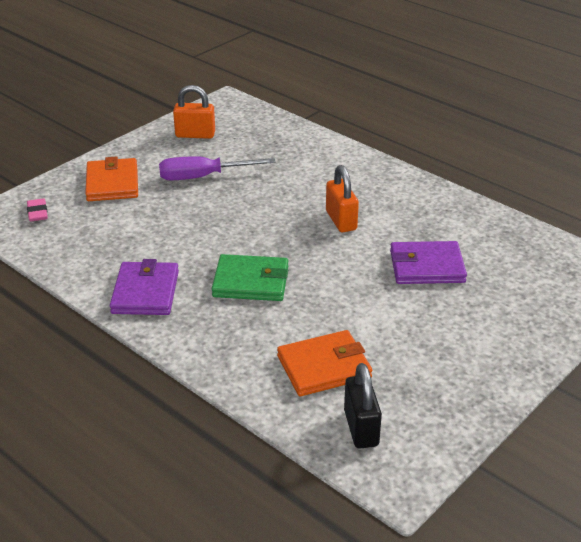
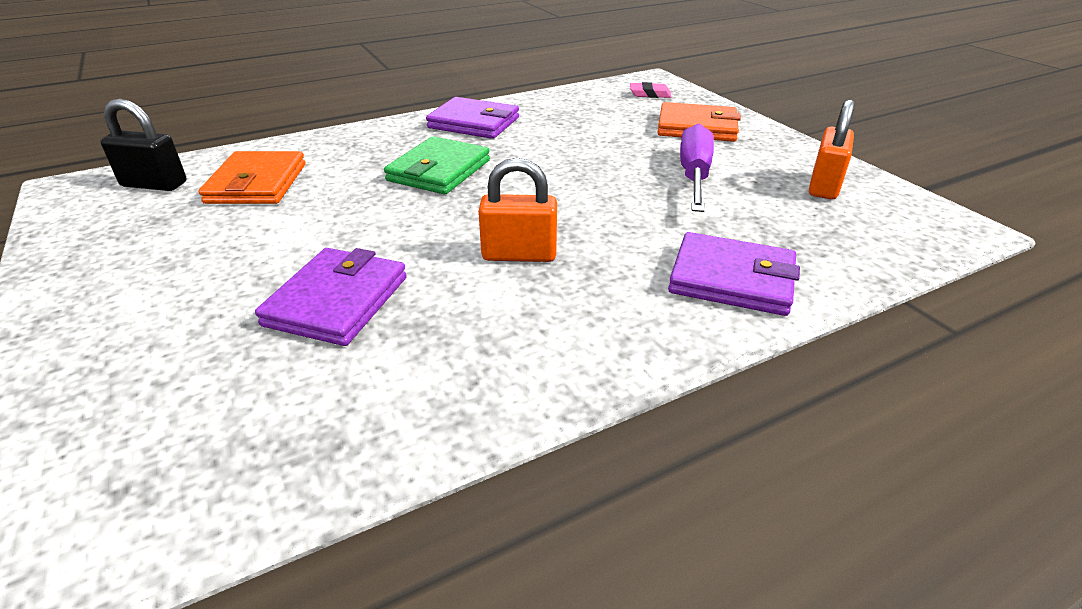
camera: 110 degrees right, 0 degrees up
(320, 157) = (731, 279): none -> purple wallet

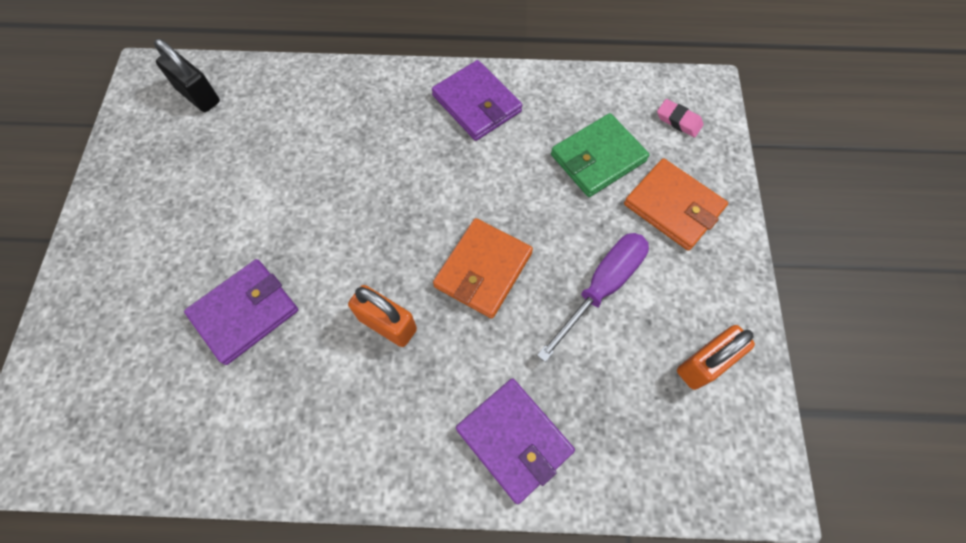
camera: 30 degrees right, 30 degrees up
(257, 183) = (264, 128): orange wallet -> orange wallet (483, 270)
(439, 170) = (401, 173): green wallet -> green wallet (598, 158)

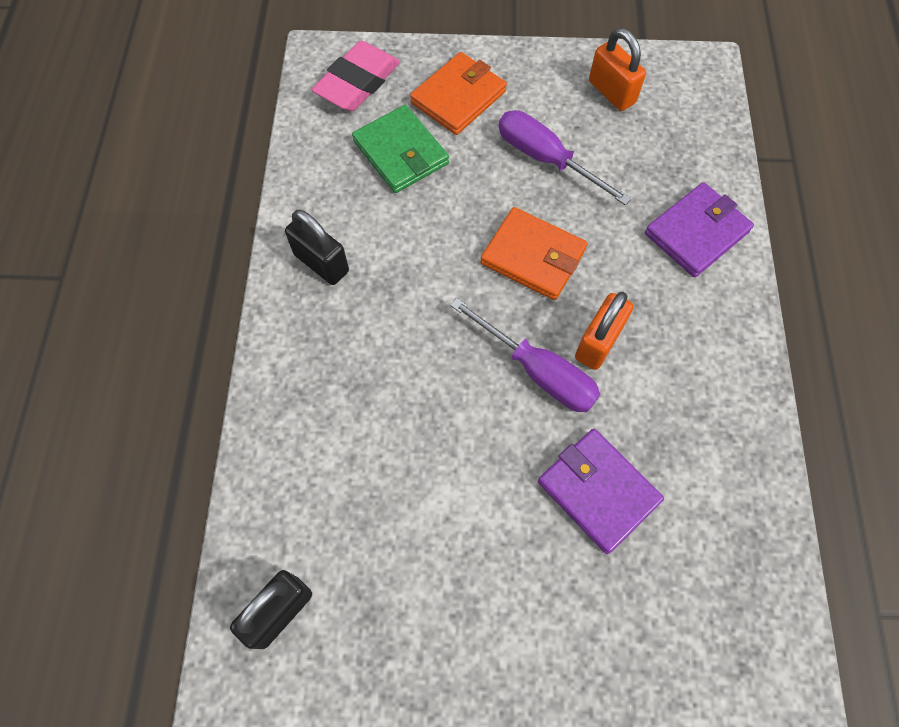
camera: 90 degrees left, 0 degrees up
(362, 269) = (538, 371): none -> purple screwdriver
(476, 103) = (321, 263): purple wallet -> black padlock
(678, 121) = (358, 82): pink eraser -> pink eraser, size x1.98

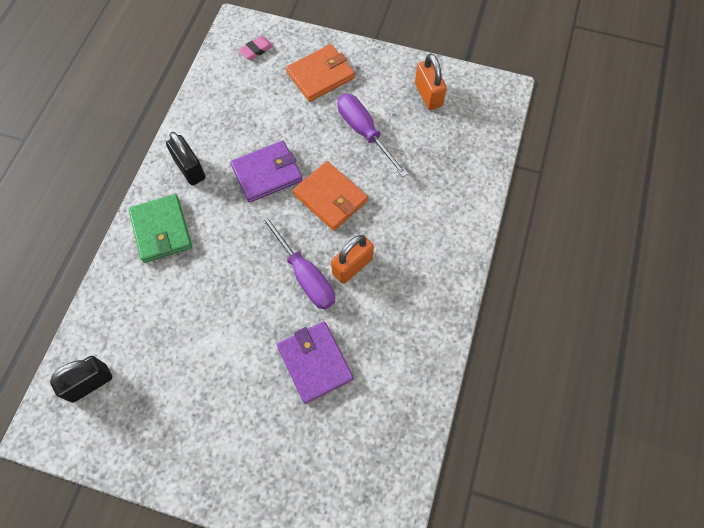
camera: 15 degrees right, 0 degrees up
(358, 82) = (256, 50): pink eraser -> pink eraser, size x0.51
(401, 152) = (268, 105): green wallet -> green wallet (161, 230)
(696, 232) = (449, 208): purple wallet -> purple wallet (267, 173)

